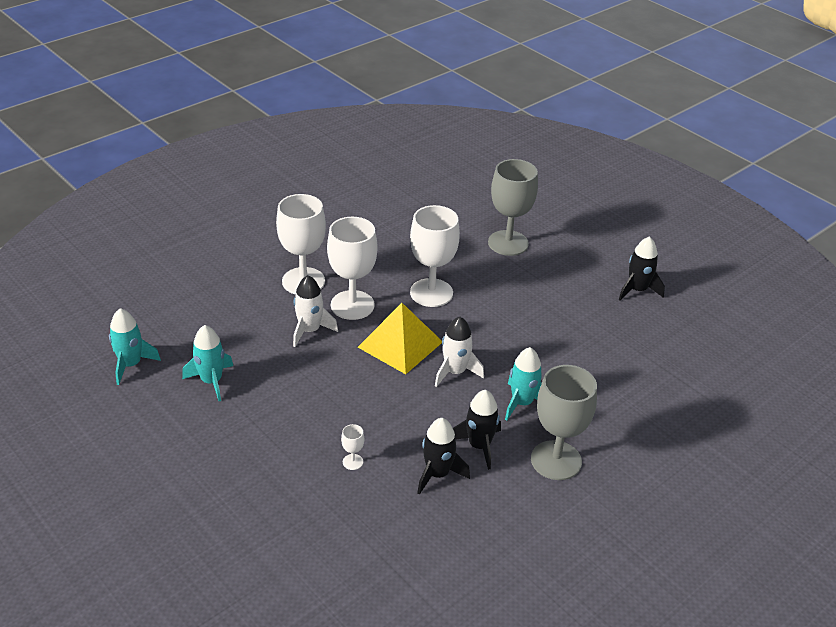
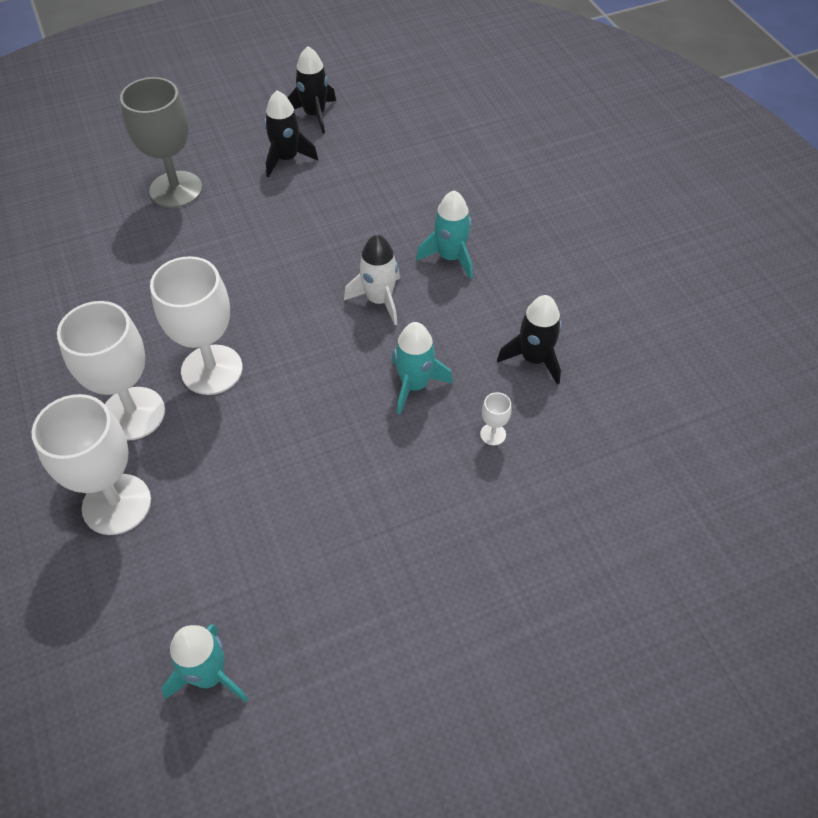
camera: 70 degrees left, 15 degrees up
(211, 381) = (292, 566): turquoise rocket -> turquoise rocket (415, 385)
(309, 330) = (239, 428): white rocket -> none
(400, 344) = (309, 338): yellow pyramid -> none
(431, 293) = (229, 284): white goblet -> white goblet (117, 504)
(479, 446) = (502, 311): black rocket -> black rocket (286, 158)
(556, 460) = (541, 256): grey goblet -> none

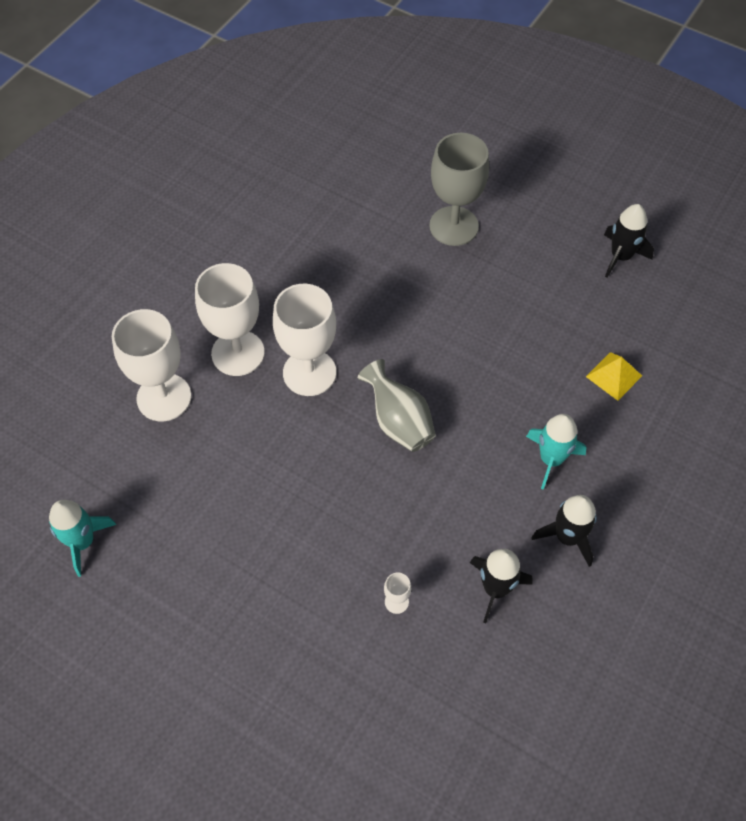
camera: 55 degrees right, 5 degrees up
(286, 158) = (553, 272): black rocket -> black rocket (567, 537)
(324, 334) = (398, 422): none -> grey vase
(379, 300) = (462, 437): white rocket -> none
(413, 180) = (613, 376): none -> yellow pyramid
(415, 385) = (400, 516): turquoise rocket -> none

